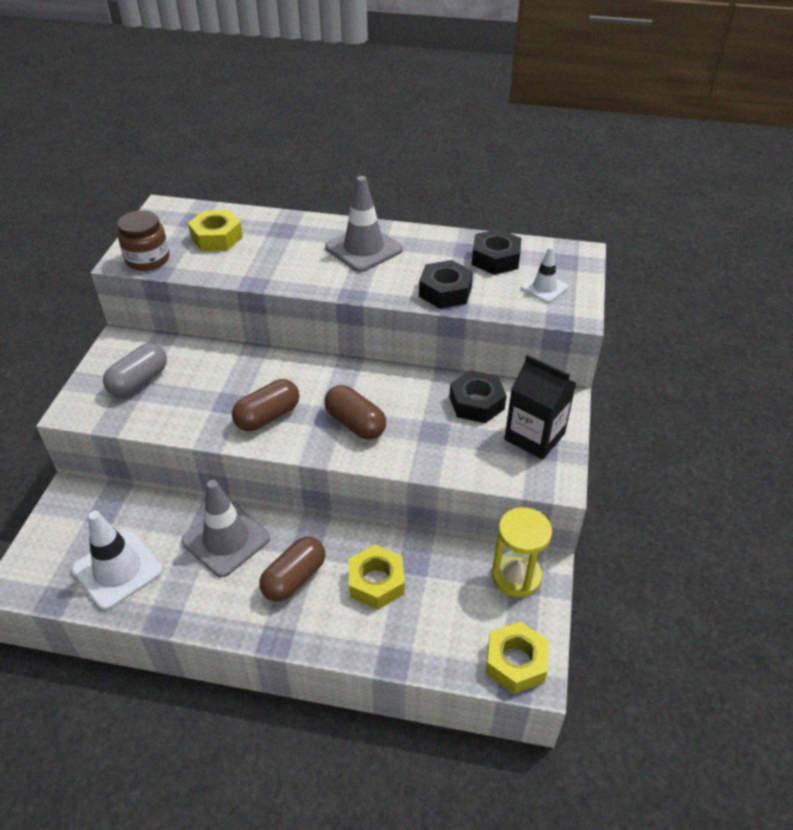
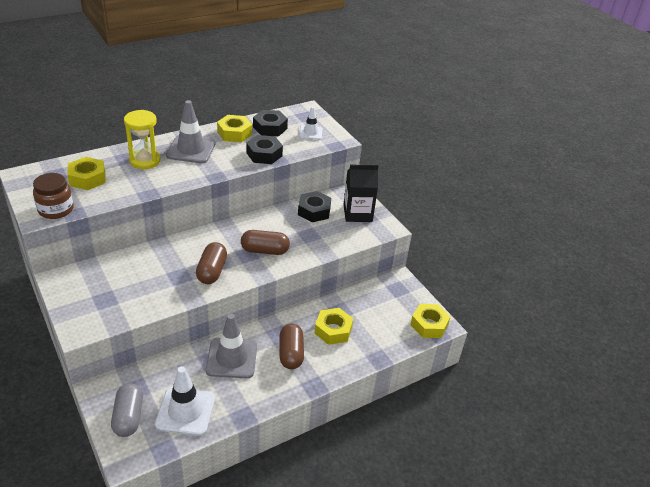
camera: 45 degrees left, 5 degrees down
(139, 381) = (104, 293): grey capsule -> grey capsule (128, 417)
(440, 248) = (234, 133): none -> yellow nut
(516, 576) = (392, 289): yellow hourglass -> yellow hourglass (145, 161)

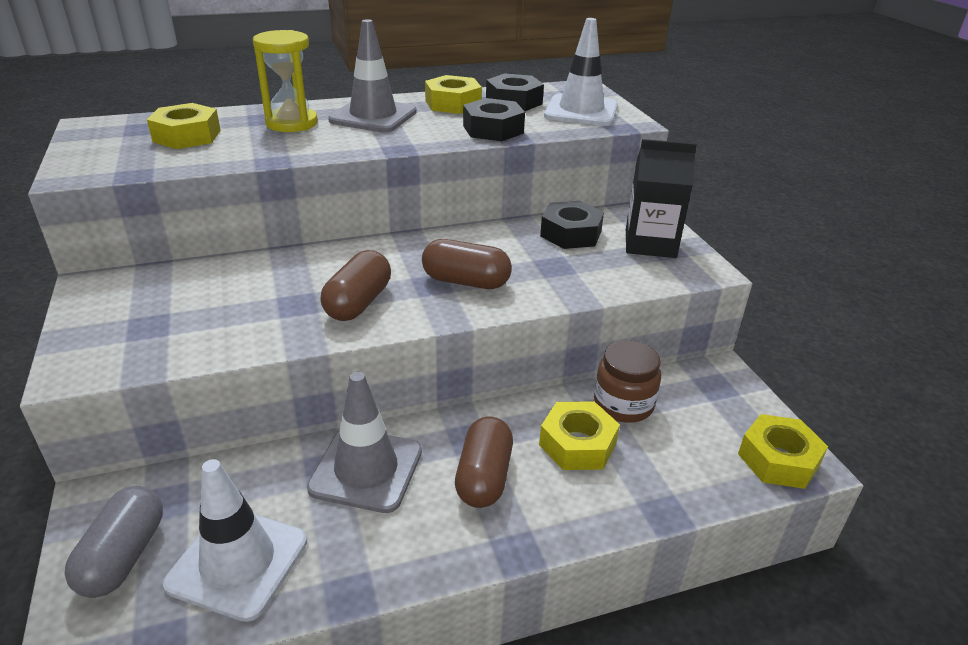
camera: 15 degrees right, 5 degrees down
(56, 209) = (107, 167): brown jar -> brown jar (623, 404)
(310, 133) = (581, 111): white traffic cone -> white traffic cone, size x1.75

